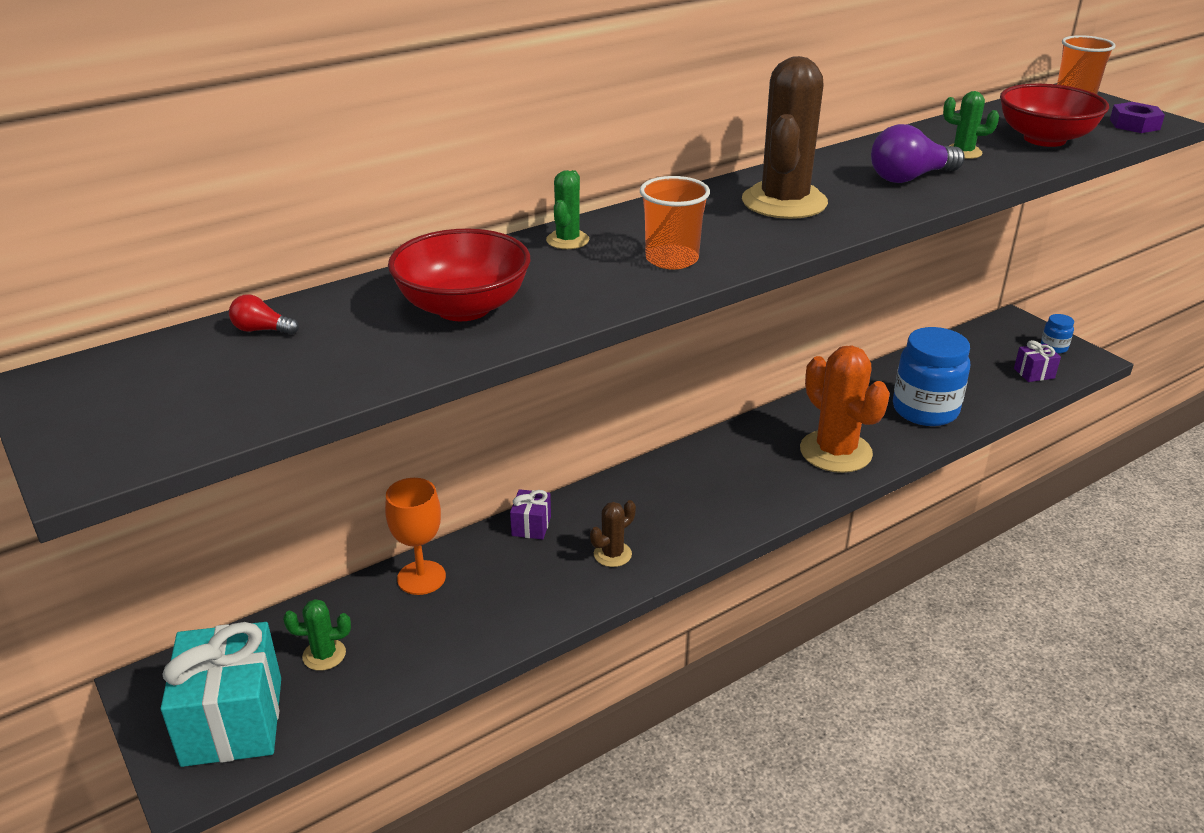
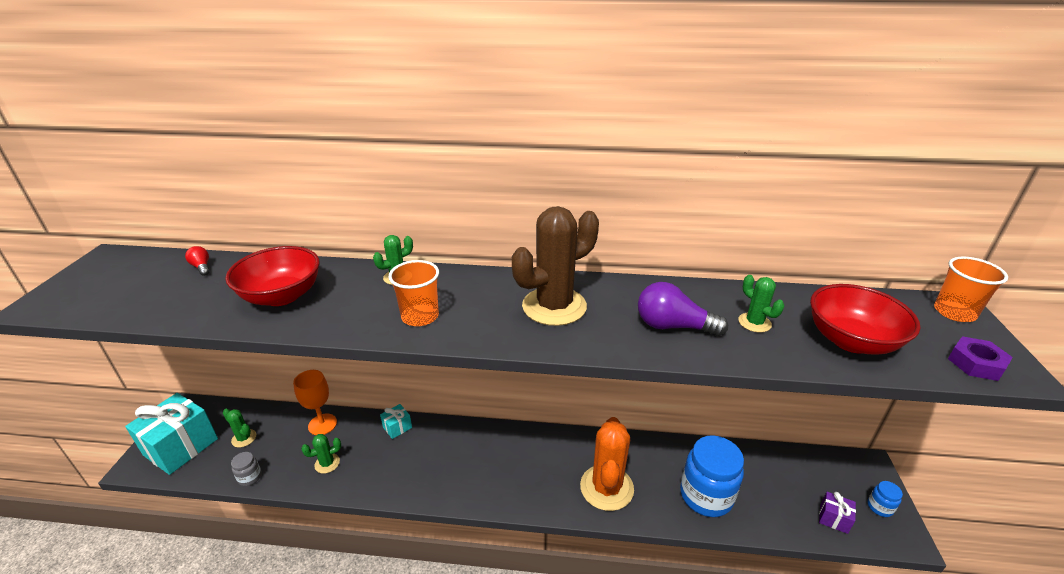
camera: 40 degrees right, 0 degrees up
(409, 681) = (250, 477): none -> grey jar
(496, 607) = (327, 463): none -> green cactus
(531, 526) = (397, 427): purple gift -> turquoise gift
(612, 554) = (409, 471): brown cactus -> none

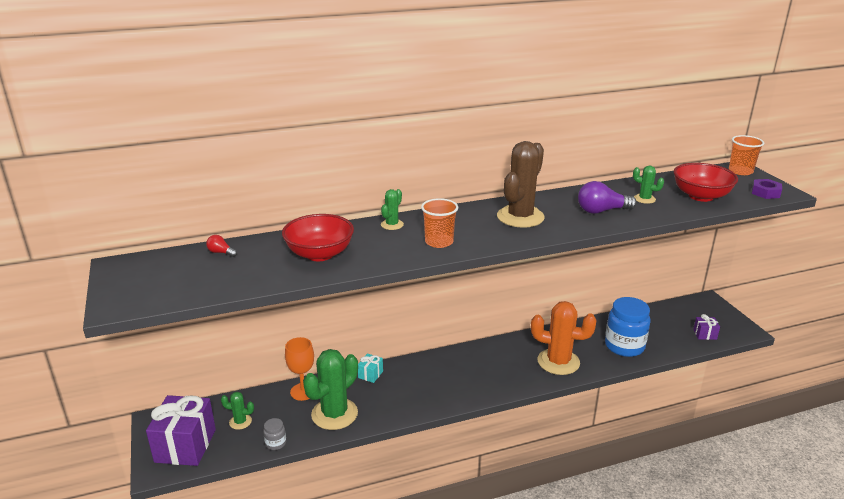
camera: 25 degrees left, 5 degrees down
(181, 447) = (185, 445): turquoise gift -> purple gift
(327, 463) = (334, 414): green cactus -> green cactus, size x2.11
(606, 487) = (558, 362): orange cactus -> orange cactus turned 60 degrees counterclockwise
(879, 507) = (726, 320): blue jar -> none

